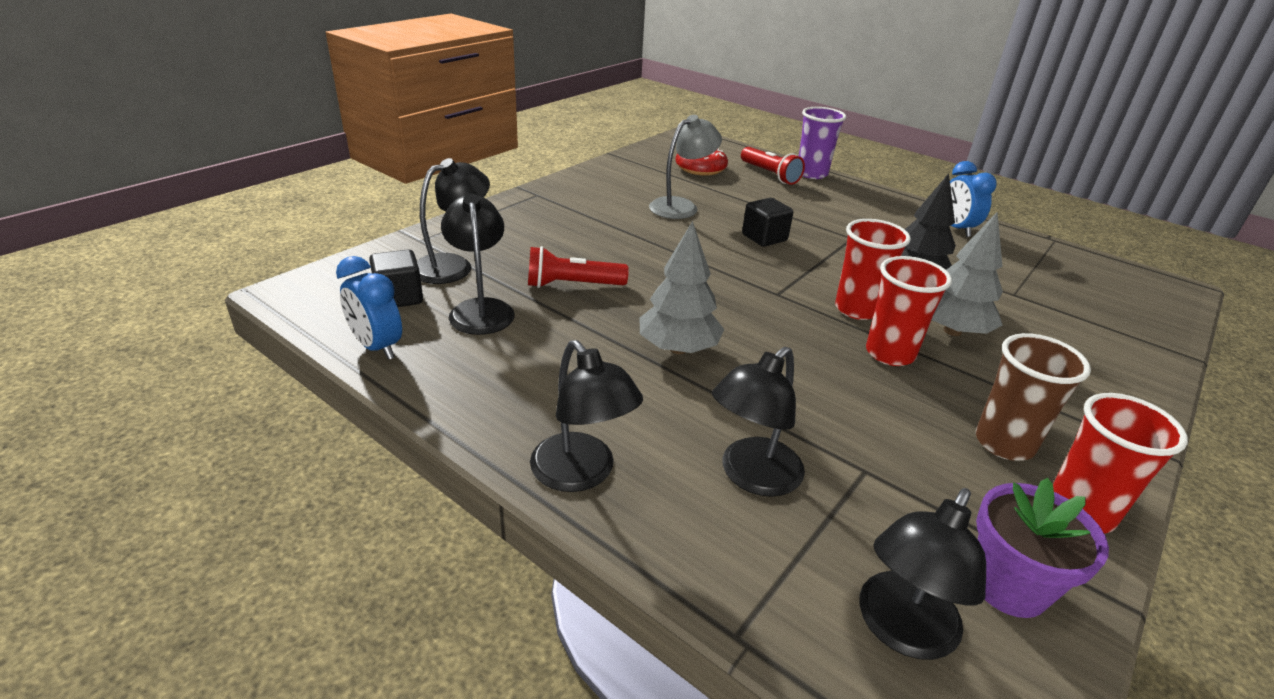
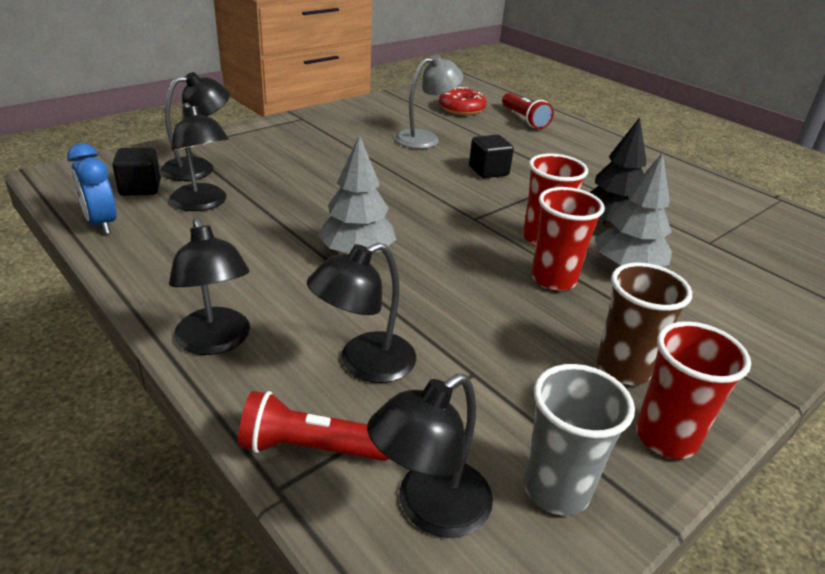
camera: 10 degrees right, 0 degrees up
(480, 309) = (203, 204): black lamp -> black lamp turned 150 degrees clockwise
(572, 285) = (292, 193): red flashlight -> red flashlight (311, 448)
(811, 174) = (565, 121): purple cup -> none
(956, 229) = (682, 180): blue clock -> none
(1008, 586) = (556, 489): purple flower pot -> grey cup

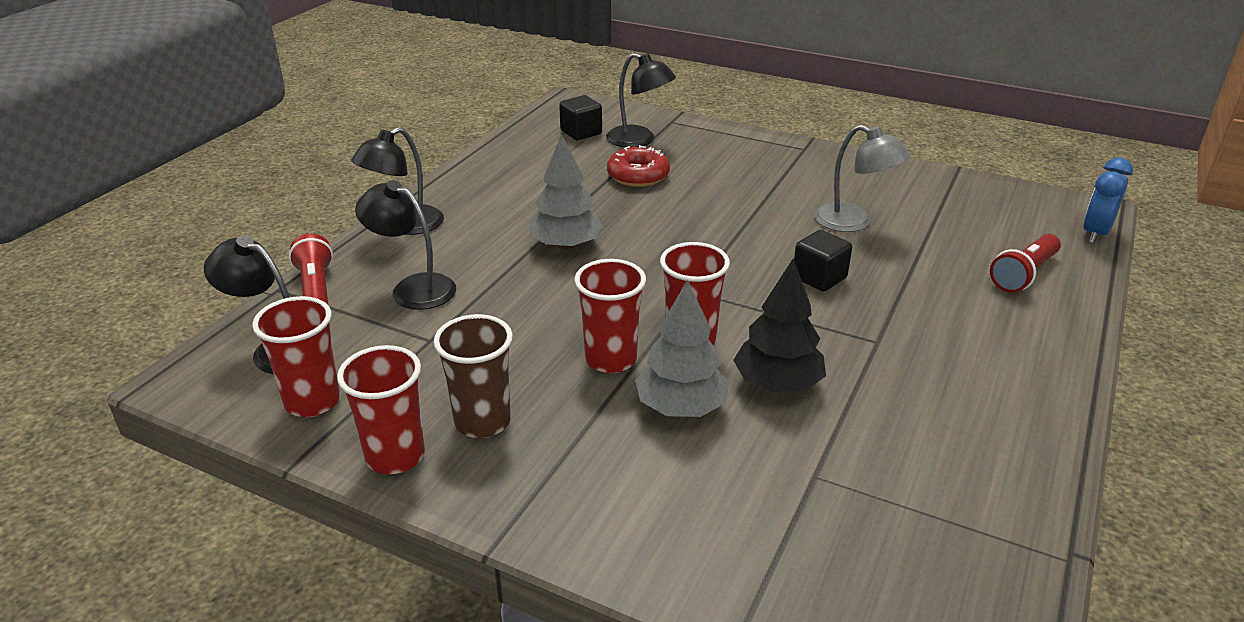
camera: 70 degrees right, 0 degrees up
(101, 224) = (516, 139): blue clock -> blue clock (1095, 233)
(203, 204) = (581, 161): black lamp -> none
(461, 109) = (983, 225): red donut -> red donut (638, 175)
(556, 489) = (312, 401): grey cup -> red cup

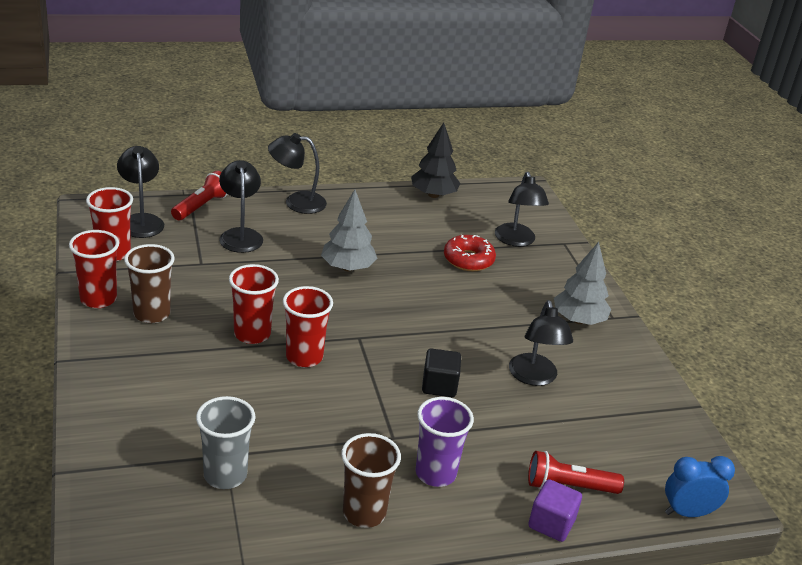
camera: 45 degrees right, 0 degrees up
(581, 132) = (492, 213): black cube -> none
(681, 407) = (235, 379): grey tree -> grey tree (578, 320)
(777, 384) = (298, 409): black tree -> black tree (433, 195)
(853, 222) = (534, 377): grey lamp -> black lamp
(853, 491) = (225, 475): none -> grey cup
(954, 340) = (435, 473): none -> purple cup
(987, 413) = (364, 513): none -> brown cup
(1070, 306) = (551, 523): none -> purple cube

